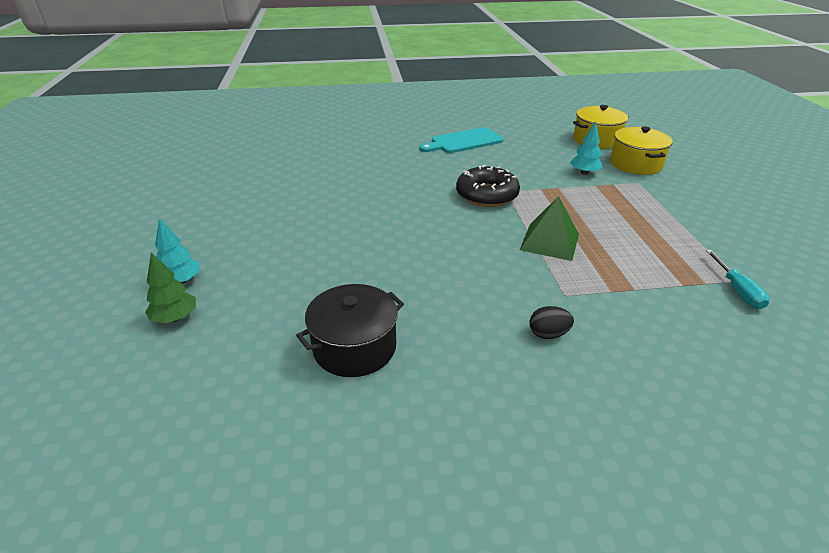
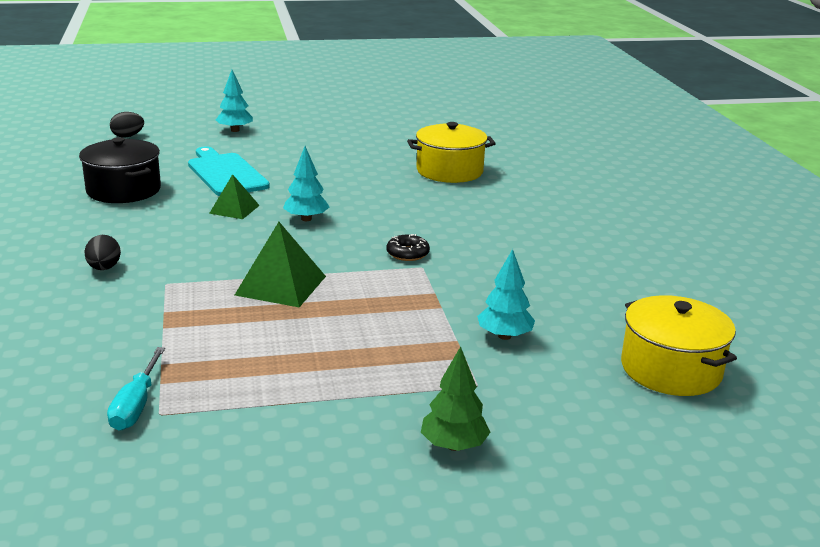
camera: 85 degrees right, 10 degrees down
(157, 370) = (128, 136): none -> black egg
(175, 318) = (186, 134): green tree -> green tree (453, 445)
(410, 269) = (234, 209): none -> green pyramid
(430, 233) = (306, 219): none -> turquoise tree
(464, 141) = (594, 245): turquoise cutting board -> turquoise cutting board (226, 173)
(487, 195) = (407, 253): black donut -> black donut, size x0.47
(635, 164) = (562, 396): yellow pot -> yellow pot (449, 171)
(737, 290) = (136, 405): turquoise screwdriver -> turquoise screwdriver turned 75 degrees counterclockwise

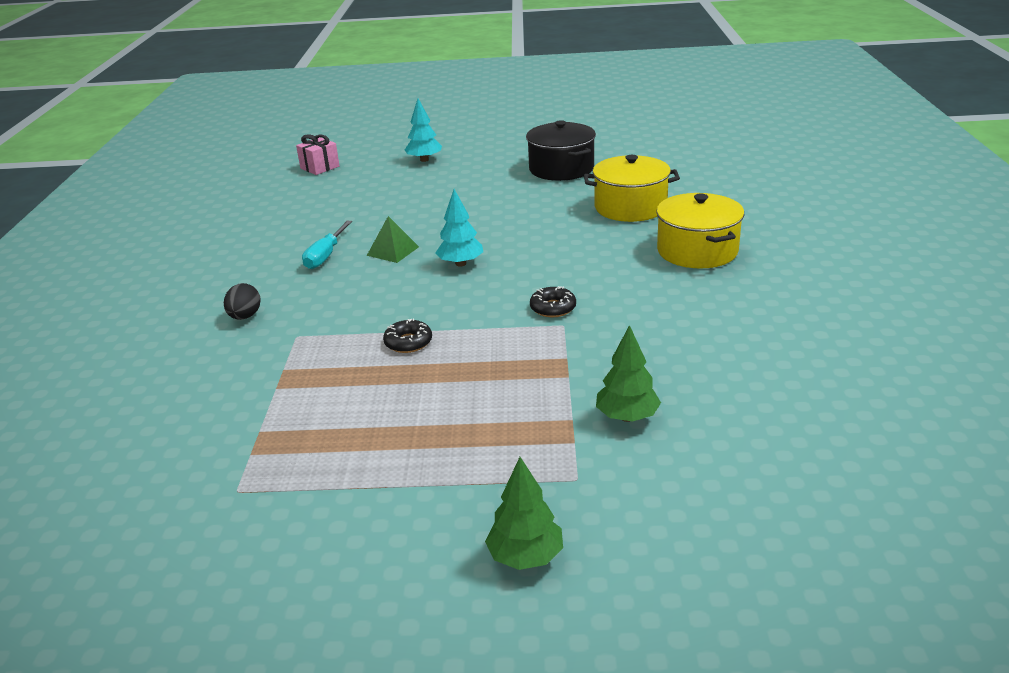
camera: 15 degrees right, 5 degrees up
(124, 190) = (295, 228): black pot -> black pot (561, 169)
(128, 136) = (320, 167): black egg -> pink gift
(136, 405) = (218, 479): turquoise screwdriver -> turquoise screwdriver (326, 256)
(226, 173) = (398, 209): turquoise cutting board -> none
(280, 285) = (408, 342): green pyramid -> black donut
(504, 336) = (627, 417): turquoise tree -> green tree
(671, 369) = (811, 473): yellow pot -> yellow pot (697, 251)

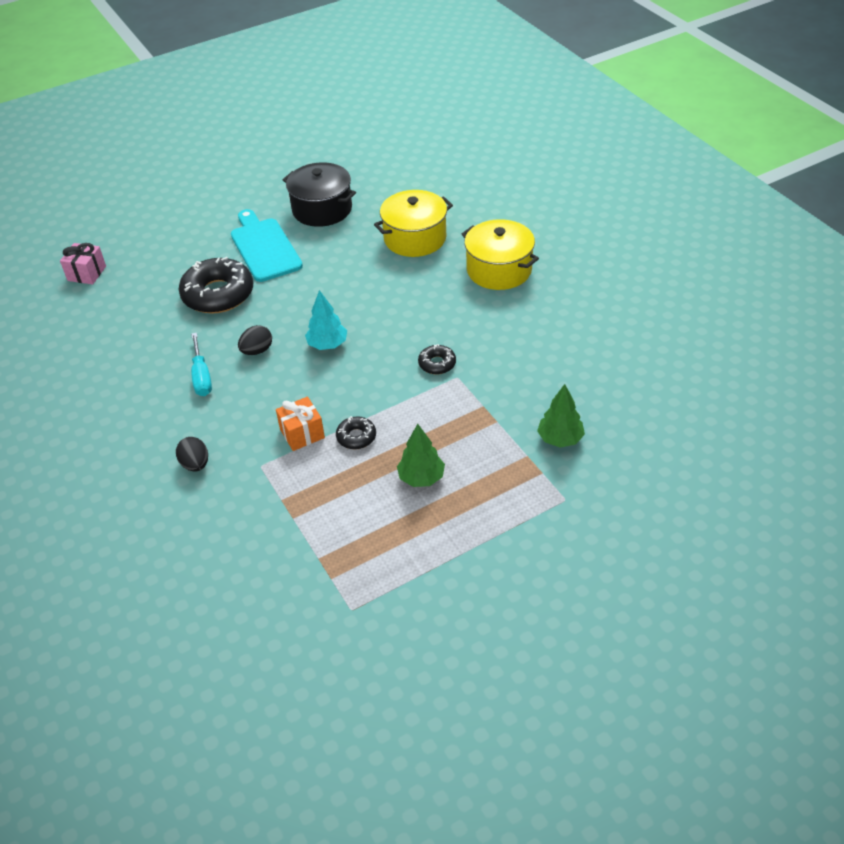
camera: 30 degrees left, 15 degrees up
(361, 323) = (302, 433): none -> orange gift
(393, 251) = (257, 351): green pyramid -> black egg
(405, 204) = (218, 294): none -> black donut
(424, 160) = (184, 233): turquoise tree -> none
(481, 183) = (264, 247): none -> turquoise cutting board
(525, 556) = (578, 566): green tree -> green tree (421, 478)

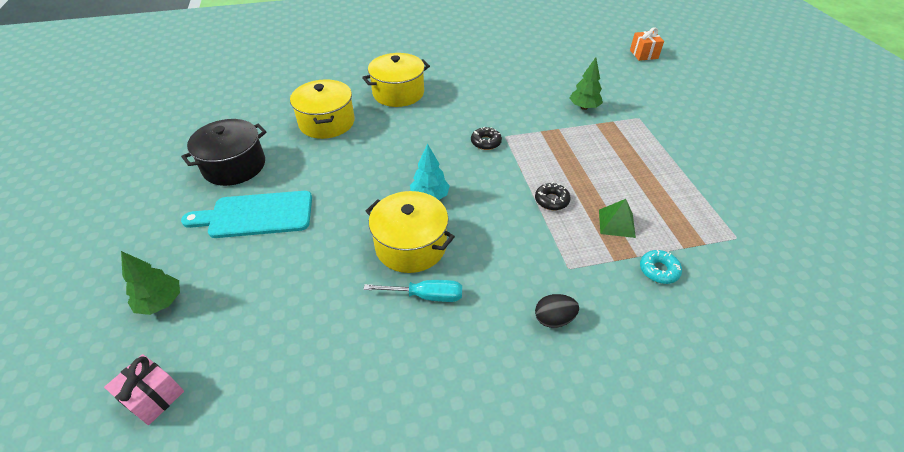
camera: 75 degrees left, 0 degrees up
(218, 294) = (303, 263): black donut -> none
(257, 351) = (411, 245): black egg -> yellow pot
(277, 537) = (658, 270): none -> turquoise donut
(302, 433) = (536, 233): orange gift -> orange gift (643, 54)
(338, 496) = (616, 223): none -> green pyramid
(421, 478) = (606, 174): green tree -> green tree (161, 302)

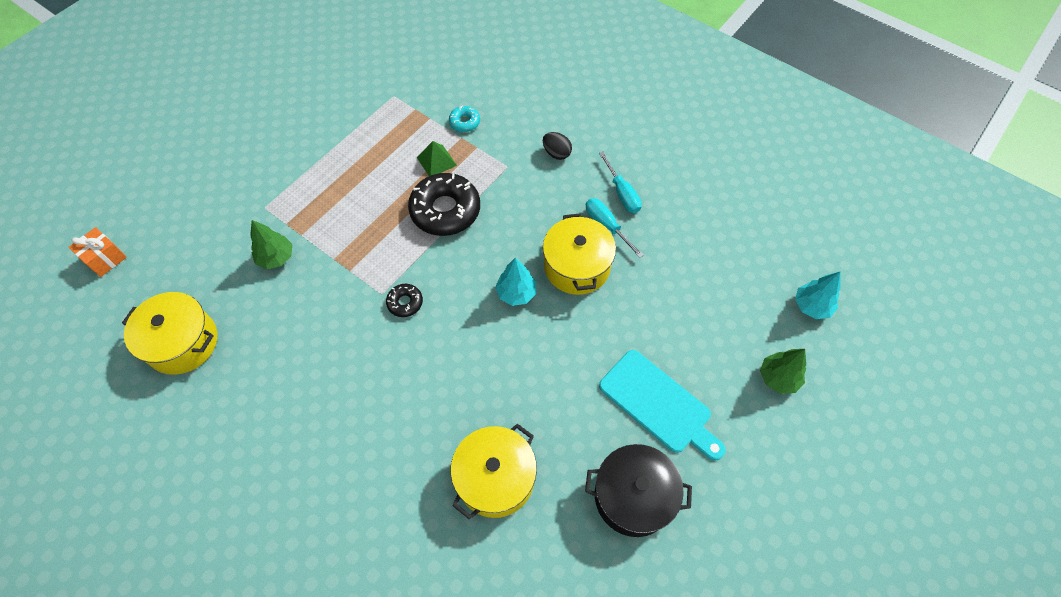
camera: 130 degrees left, 15 degrees up
(153, 397) = (811, 306): pink gift -> turquoise tree
(398, 93) = (380, 454): yellow pot -> yellow pot (183, 342)
(450, 339) = (622, 193): none -> turquoise screwdriver
(551, 200) = (445, 210): black donut -> black donut, size x2.11

